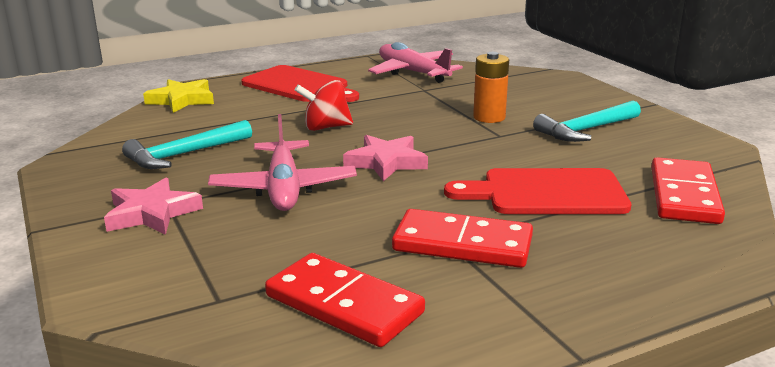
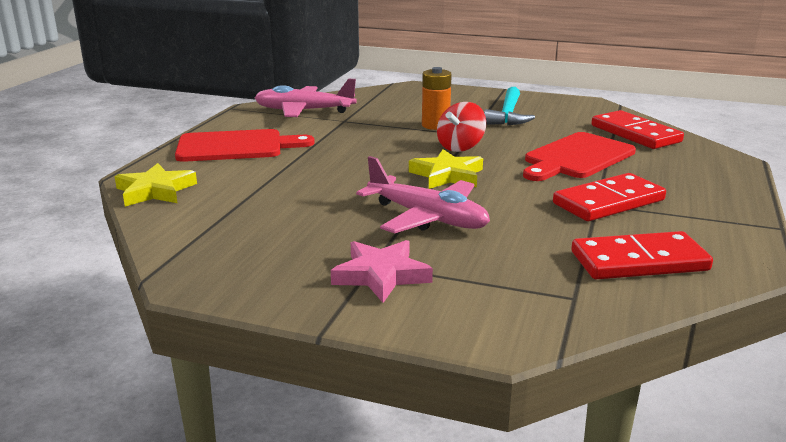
camera: 45 degrees left, 0 degrees up
(184, 154) = (285, 228): turquoise hammer -> none
(325, 127) = (344, 168): red spinning top -> red spinning top (460, 147)
(386, 162) = (447, 175): pink star -> yellow star

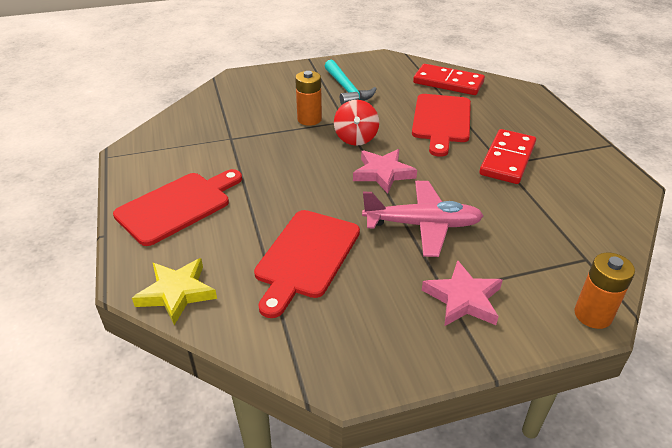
camera: 35 degrees left, 15 degrees up
(285, 203) = (306, 257): none -> red cutting board
(304, 111) = (181, 138): pink plane -> none
(447, 175) = (383, 173): yellow star -> pink star
(504, 337) = (592, 315): none -> orange battery
(639, 261) = (581, 208): red domino -> none

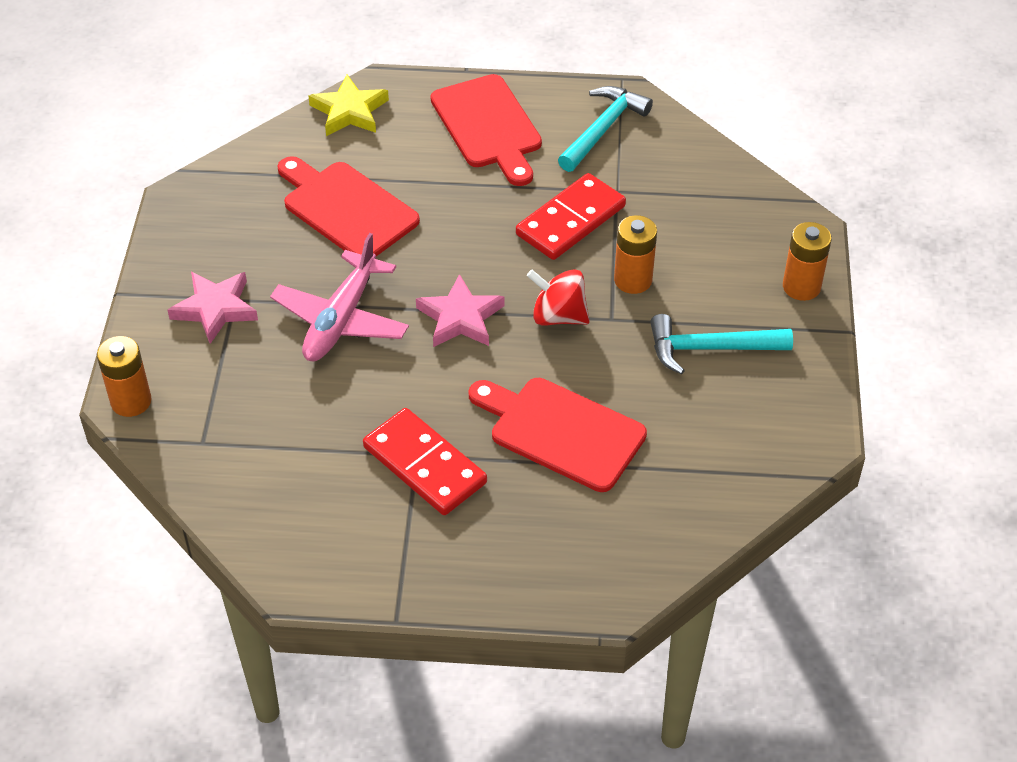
camera: 110 degrees right, 10 degrees up
(167, 154) = (603, 129): none -> turquoise hammer
(284, 72) = (801, 287): none -> orange battery
(448, 82) = (683, 494): red domino -> red domino (571, 221)

